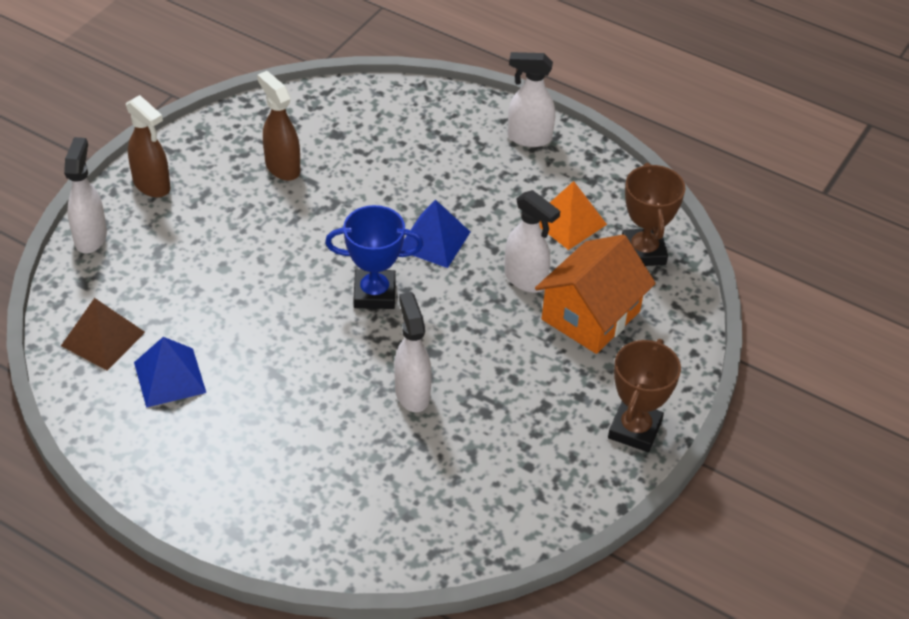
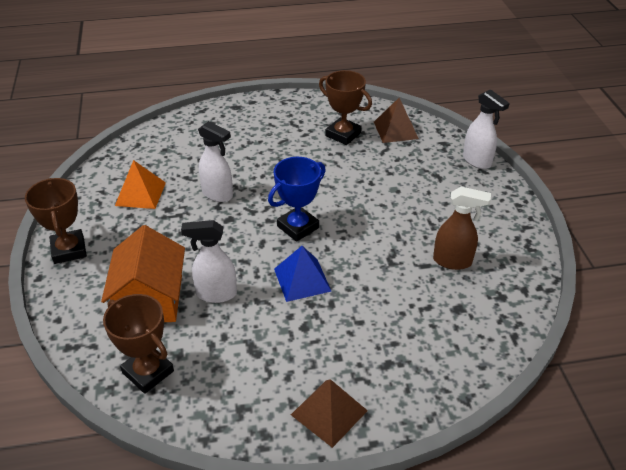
camera: 140 degrees right, 5 degrees down
(152, 185) = (497, 202): brown spray bottle -> none
(169, 377) = (343, 134): blue pyramid -> brown trophy
(528, 138) = (329, 412): white spray bottle -> brown pyramid
(568, 222) = (226, 357): orange pyramid -> orange pyramid (140, 194)

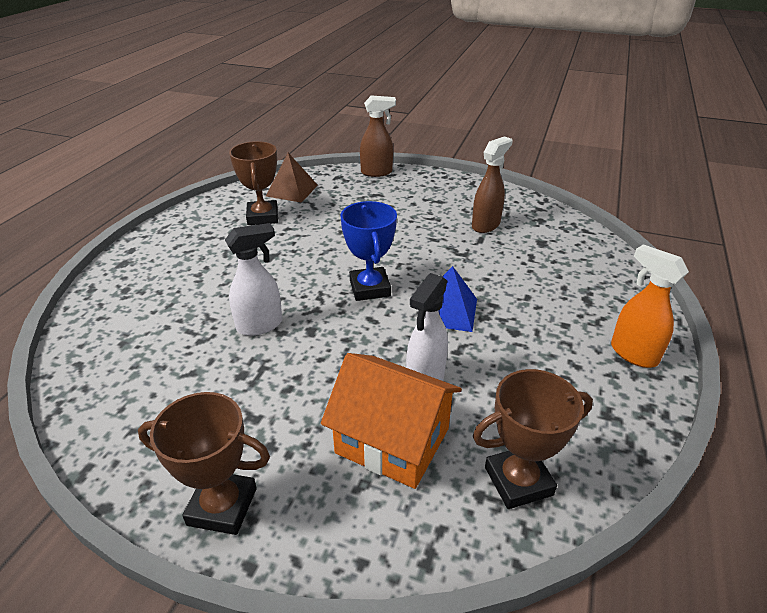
camera: 60 degrees left, 5 degrees down
(140, 194) = (184, 391): orange pyramid -> none
(329, 412) = (633, 354): brown pyramid -> orange spray bottle
(343, 134) = (263, 217): brown trophy -> brown trophy turned 75 degrees counterclockwise
(477, 161) = (377, 172): white spray bottle -> brown spray bottle

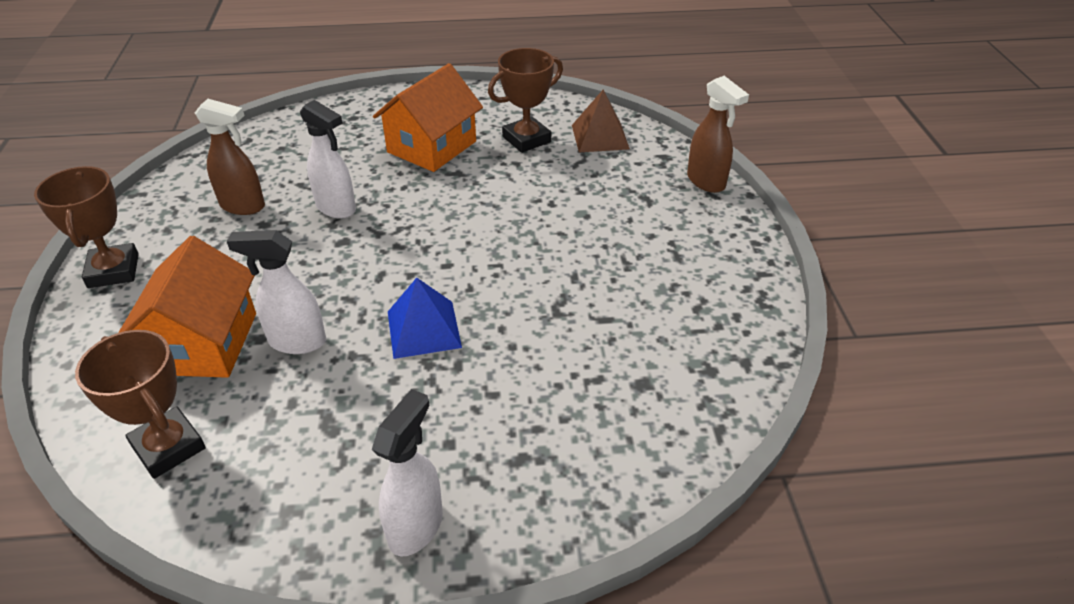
camera: 65 degrees right, 5 degrees up
(224, 258) = (432, 147): none -> orange house
(370, 288) = (435, 257): blue trophy -> none
(486, 225) = (646, 316): brown spray bottle -> brown spray bottle (243, 206)
(633, 354) = (416, 526): orange spray bottle -> white spray bottle

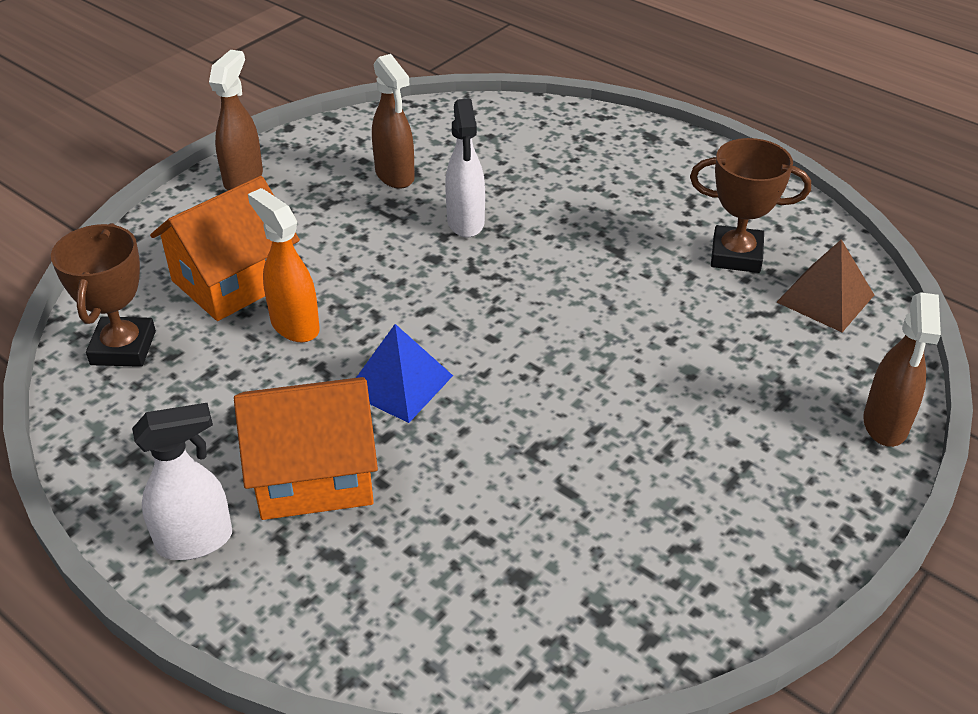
camera: 45 degrees right, 0 degrees up
(113, 271) = (243, 178): brown trophy -> brown spray bottle
(296, 342) = (294, 325): white spray bottle -> orange spray bottle
(432, 147) = (627, 209): orange house -> orange house (314, 474)

